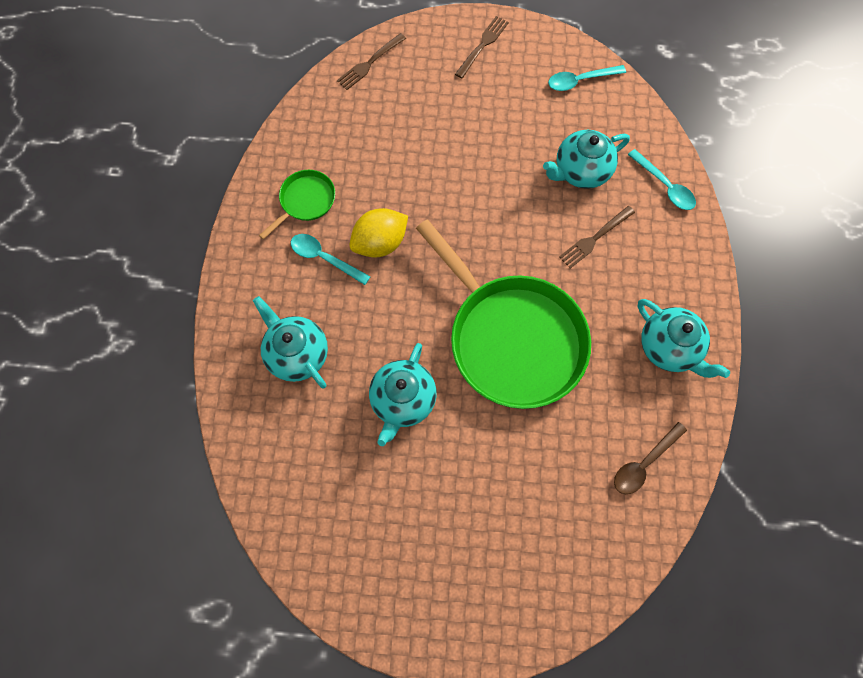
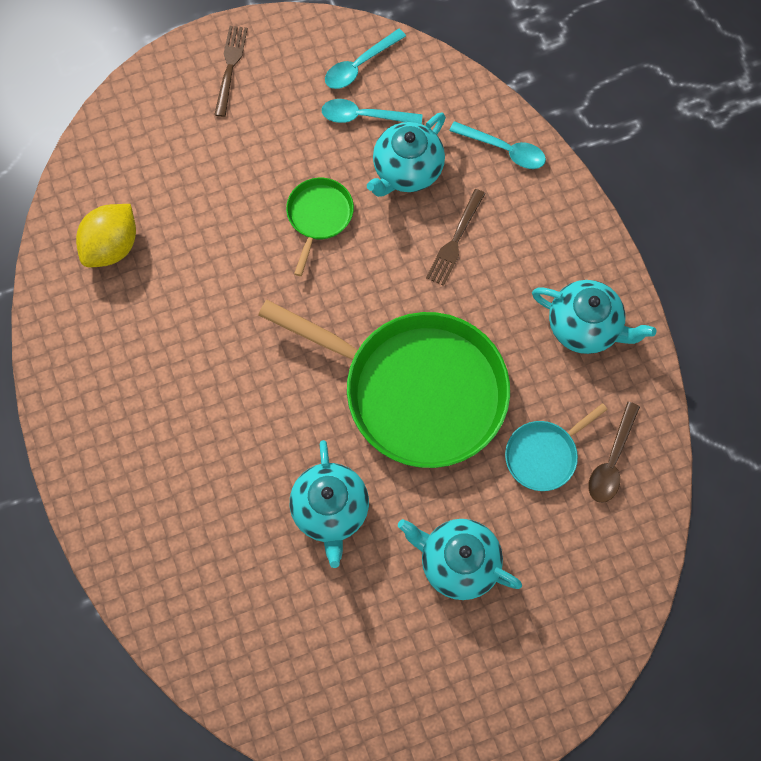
camera: 25 degrees left, 0 degrees up
(297, 354) = (189, 512): turquoise teapot -> turquoise teapot (457, 562)
(305, 201) = (113, 335): green pan -> green pan (319, 216)
(325, 258) = (167, 391): turquoise spoon -> turquoise spoon (364, 116)
(370, 63) = (109, 141): brown fork -> none
(380, 243) = (222, 347): yellow lemon -> yellow lemon (112, 246)
(590, 433) = (543, 455): none -> turquoise pan

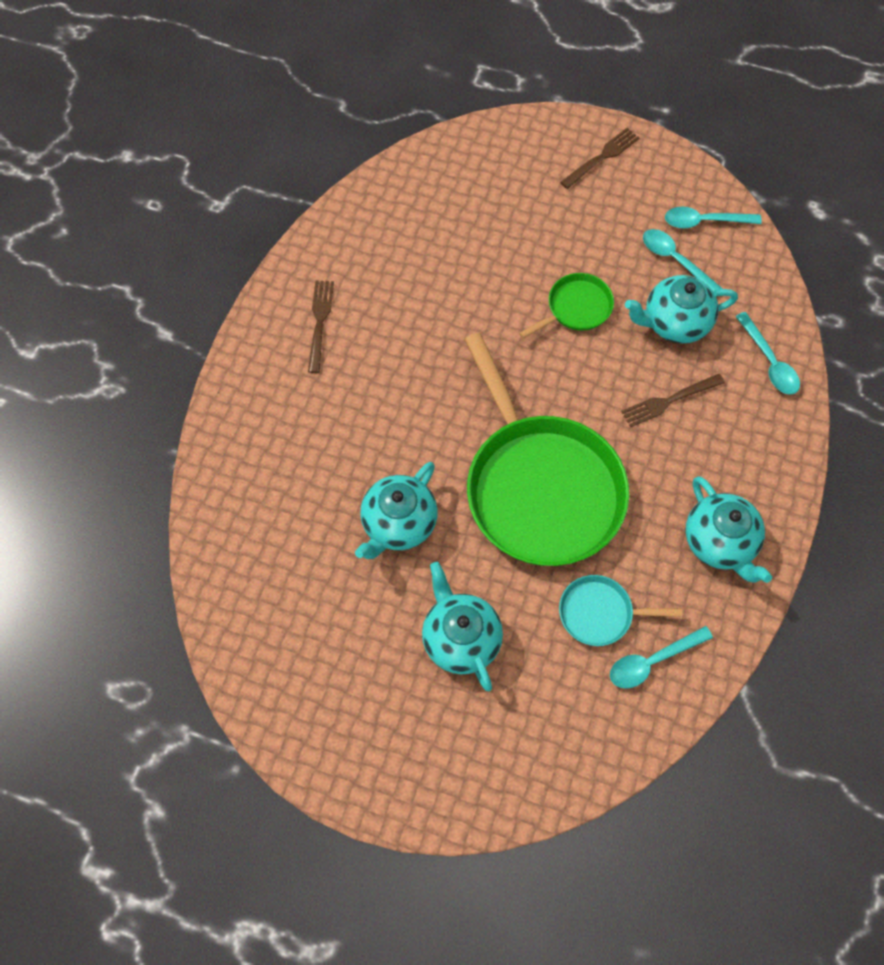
camera: 40 degrees right, 5 degrees down
(112, 246) = (405, 223): yellow lemon -> none
(114, 390) = (320, 322): none -> brown fork
(611, 460) = (652, 661): brown spoon -> turquoise spoon

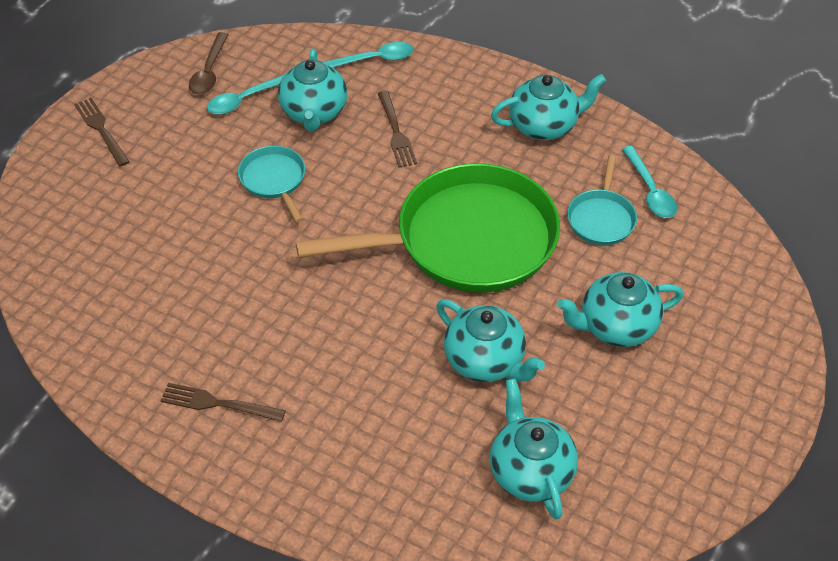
camera: 80 degrees left, 15 degrees down
(286, 576) = (530, 471): none -> turquoise teapot
(576, 308) = (274, 180): green pan -> turquoise pan
(704, 221) = (209, 71): turquoise spoon -> brown spoon

